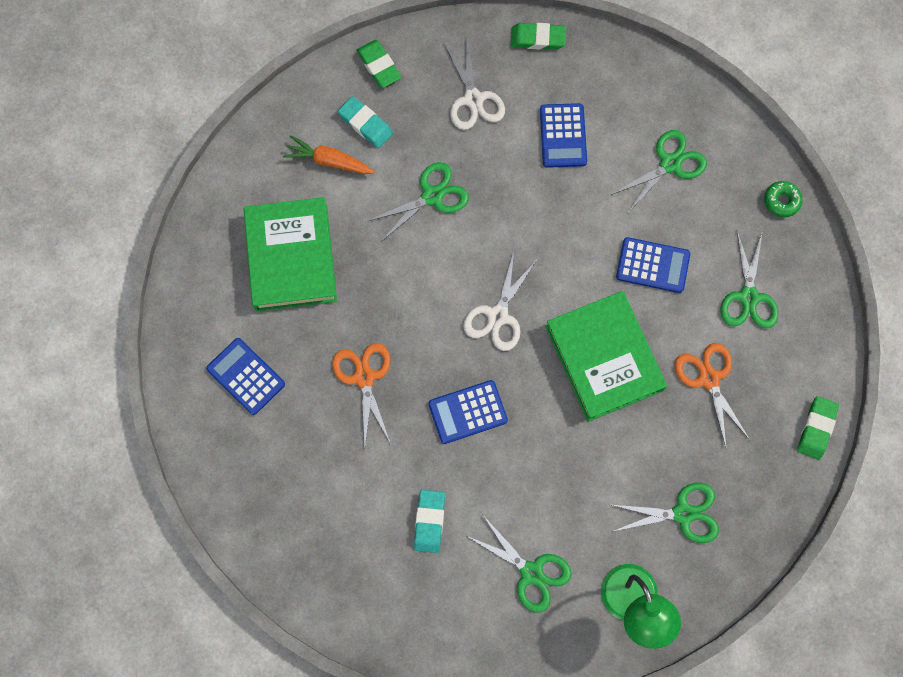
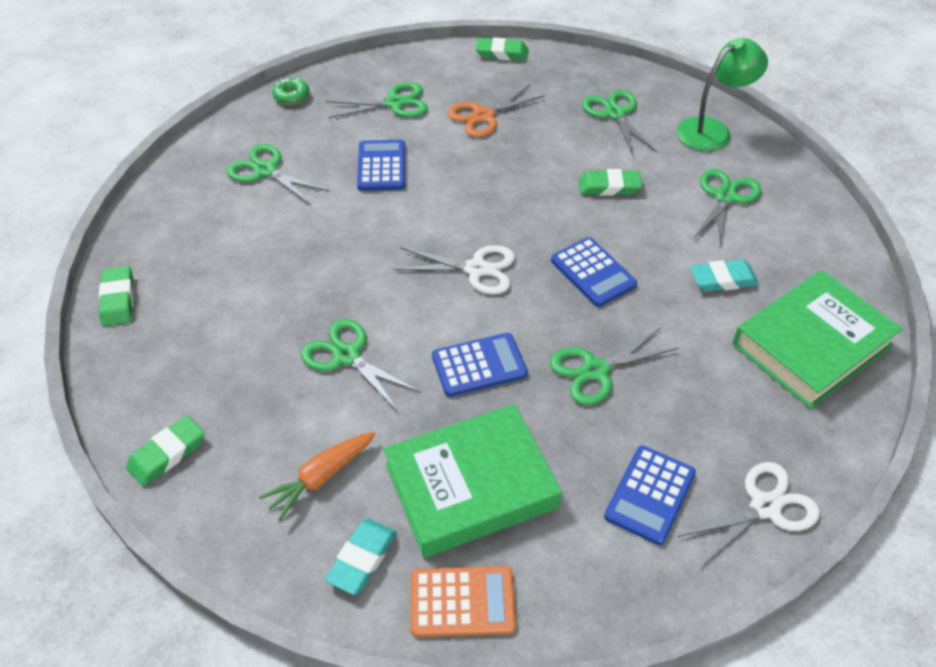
camera: 105 degrees left, 25 degrees down
(210, 230) = (462, 602): none -> orange calculator
(329, 161) = (321, 477): orange carrot -> orange carrot turned 45 degrees clockwise
(364, 377) = (595, 370): orange scissors -> green scissors
(365, 124) = (258, 448): turquoise eraser -> turquoise eraser (362, 559)
(473, 99) = (208, 343): white scissors -> white scissors (765, 507)
(563, 136) = (246, 255): blue calculator -> blue calculator (479, 365)
(573, 466) = (609, 186): none -> green eraser
(604, 358) = (491, 184): green book -> green book (811, 345)

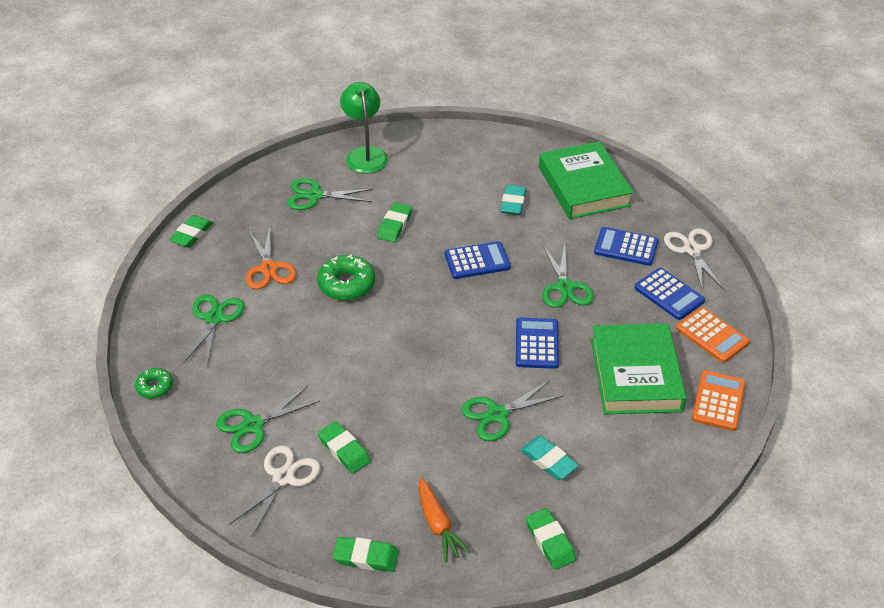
camera: 70 degrees left, 5 degrees down
(253, 243) = (344, 450): none -> green eraser
(321, 477) = (603, 452): orange carrot -> orange carrot (438, 525)
(362, 559) = (674, 443): turquoise eraser -> turquoise eraser (548, 461)
(381, 166) = (294, 346): blue calculator -> blue calculator (626, 247)
(476, 269) = (444, 320): white scissors -> white scissors (283, 478)
(491, 177) = (346, 284): none -> green donut
(593, 569) = (712, 335): none -> orange calculator
(725, 197) = (438, 173): green scissors -> none

